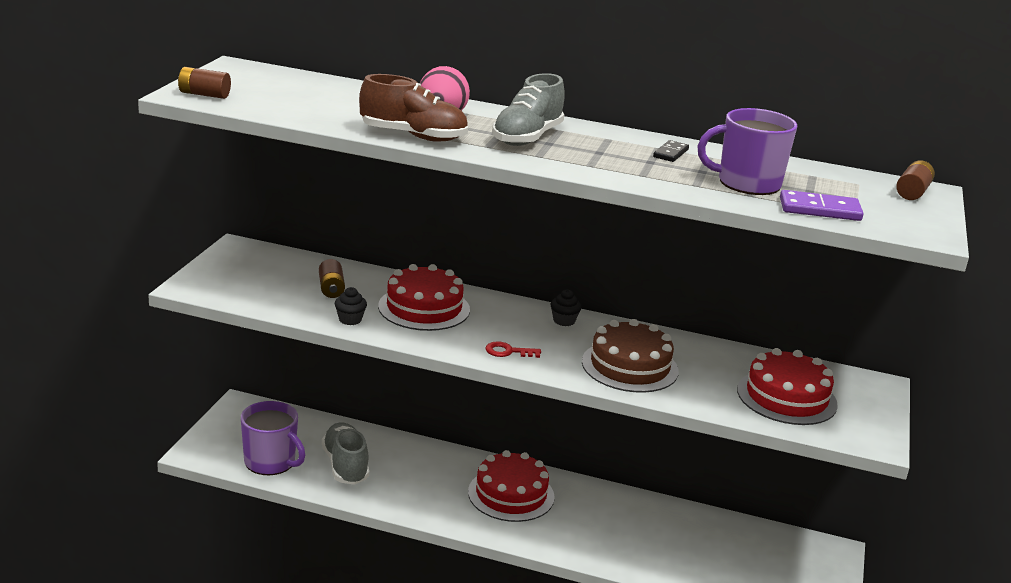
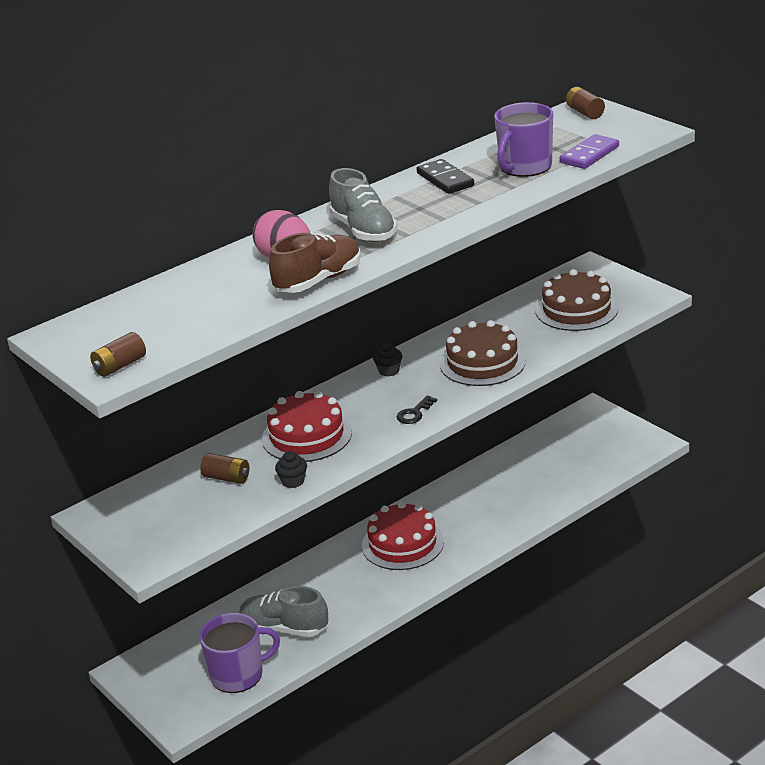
camera: 50 degrees left, 5 degrees up
(508, 351) = (414, 413): red key -> black key
(670, 153) = (445, 180): black domino -> black domino, size x1.60
(786, 397) = (576, 310): red cake -> brown cake

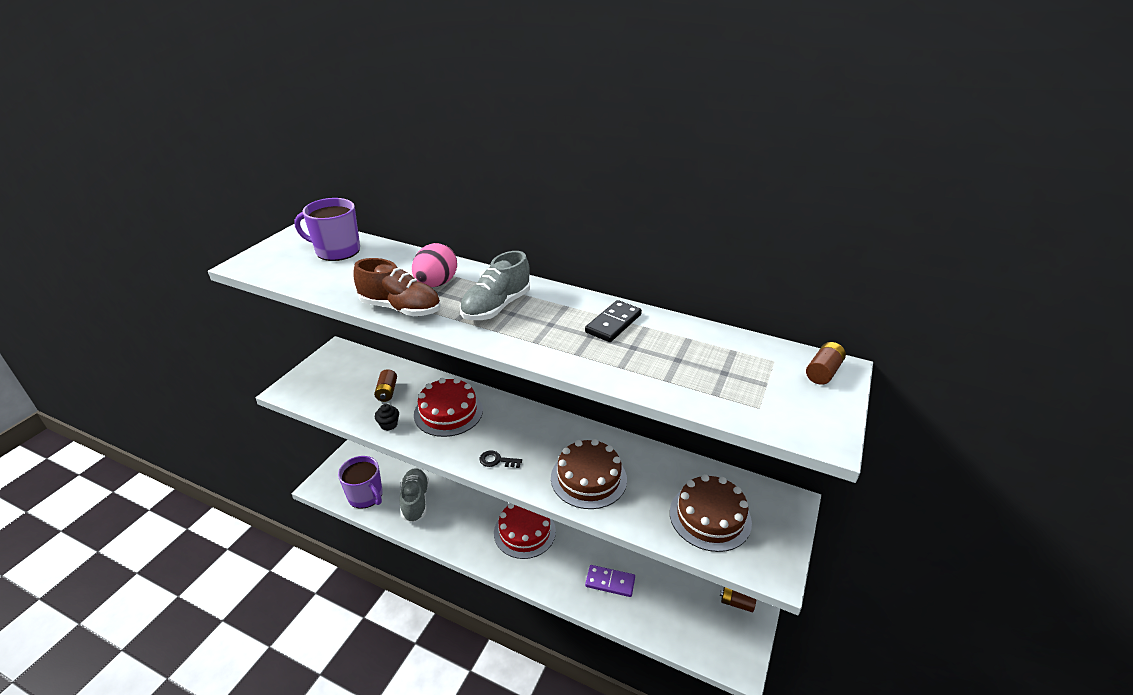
camera: 60 degrees right, 5 degrees up
(120, 366) = (261, 263): brown battery -> brown battery (736, 603)
(389, 371) = (551, 426): black cupcake -> none
(524, 167) = (669, 363): purple mug -> purple mug (336, 251)
(589, 155) = (726, 400): purple domino -> purple domino (610, 582)

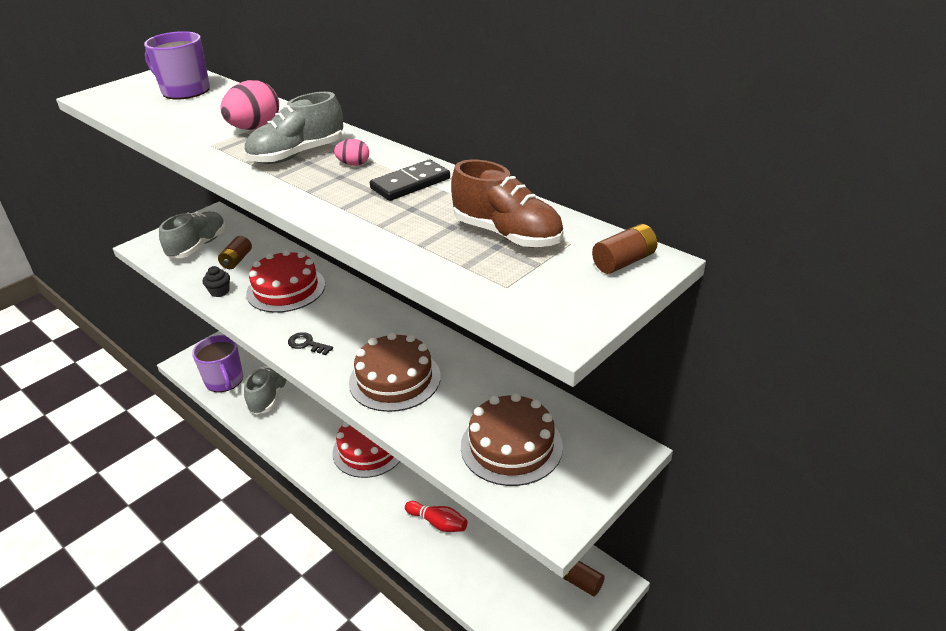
camera: 20 degrees right, 0 degrees up
(342, 383) = (198, 246): none -> grey shoe
(401, 308) = (200, 147): brown shoe -> brown shoe (507, 234)
(552, 310) = (353, 164): none -> pink egg
(610, 582) = (438, 523): purple domino -> red bowling pin

